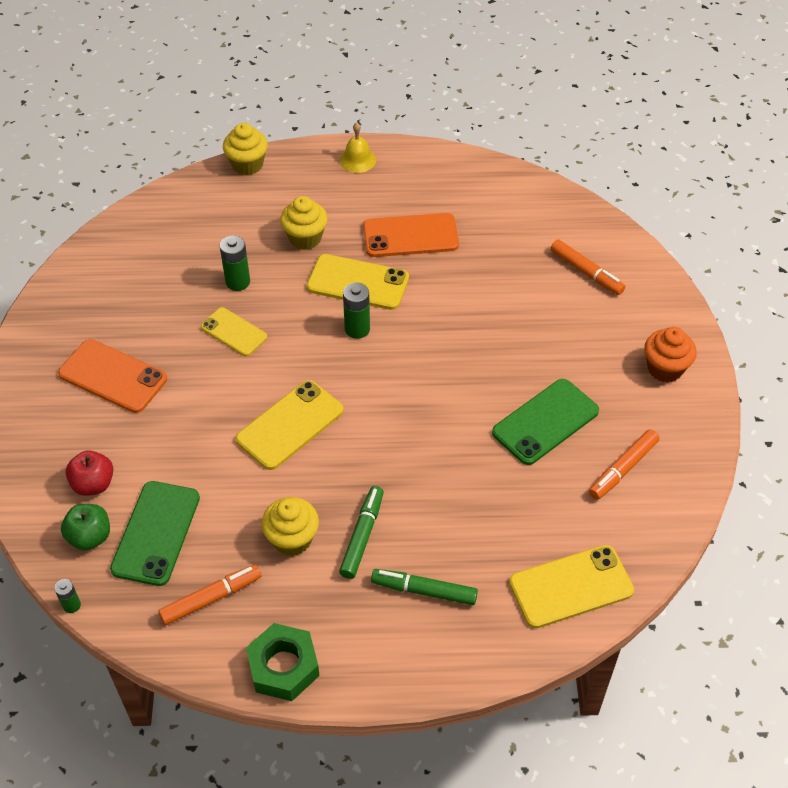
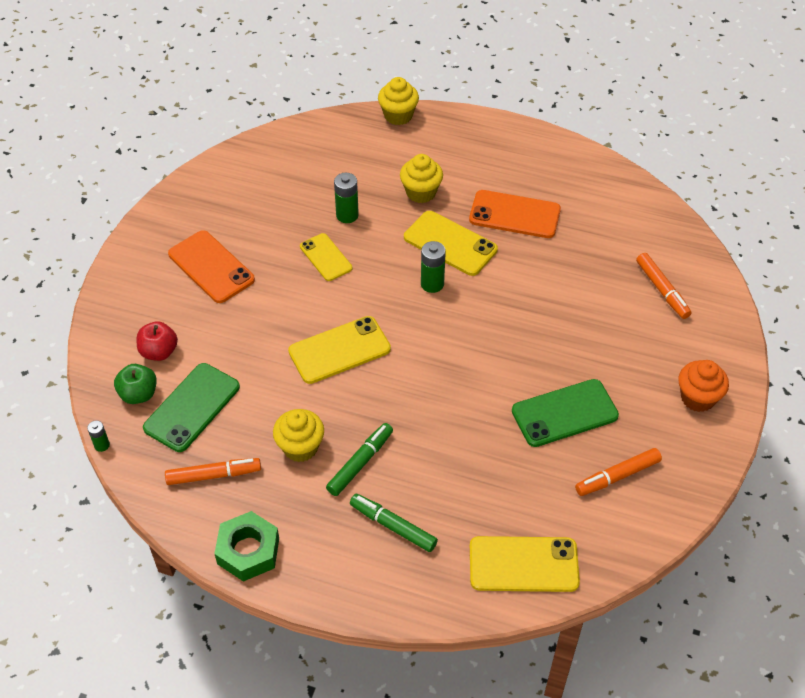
camera: 20 degrees right, 0 degrees up
(357, 160) = (496, 135): yellow bell -> none

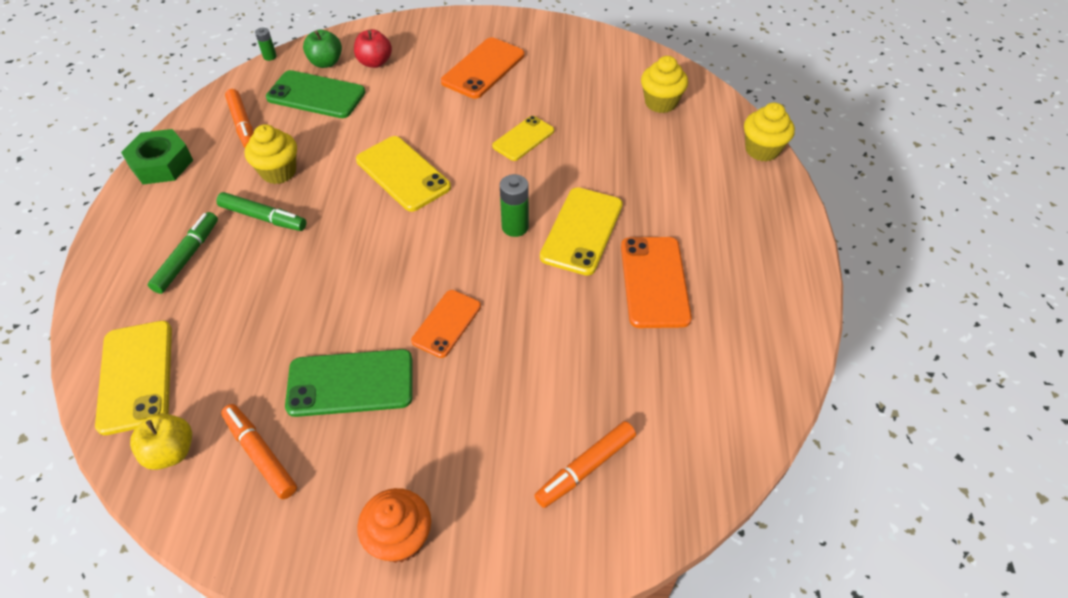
camera: 75 degrees right, 0 degrees up
(347, 215) = (588, 141): green battery -> none
(421, 192) = (650, 191): yellow cupcake -> yellow cupcake (660, 103)
(521, 345) = (446, 323): none -> orange phone
(564, 413) = (350, 383): green phone -> green phone turned 60 degrees counterclockwise
(604, 537) = (171, 452): none -> yellow apple

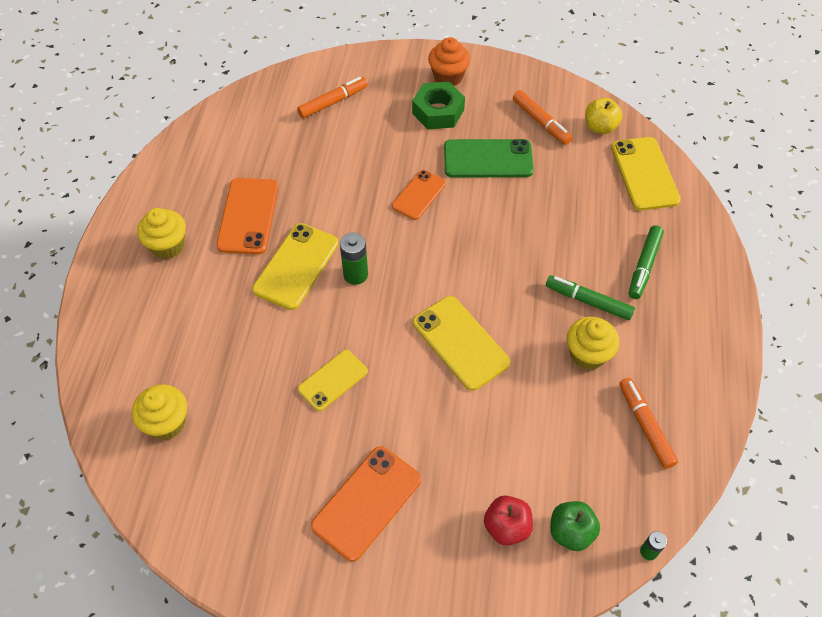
camera: 175 degrees left, 5 degrees up
(161, 164) = (713, 374): green nut -> green nut (438, 111)
(316, 95) = (571, 469): green phone -> none
(762, 150) = (88, 345): yellow cupcake -> yellow cupcake (168, 246)

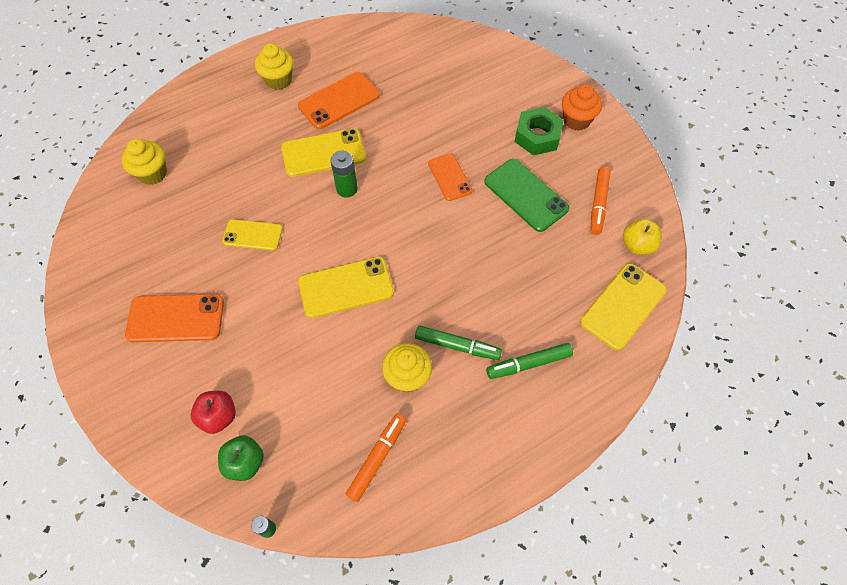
camera: 50 degrees right, 5 degrees up
(333, 102) = (480, 75): orange marker -> none
(419, 195) = (449, 177): orange phone -> orange phone turned 75 degrees clockwise
(460, 342) = (346, 287): yellow phone -> yellow phone turned 60 degrees clockwise
(588, 301) = (457, 346): green marker -> green marker turned 120 degrees clockwise

